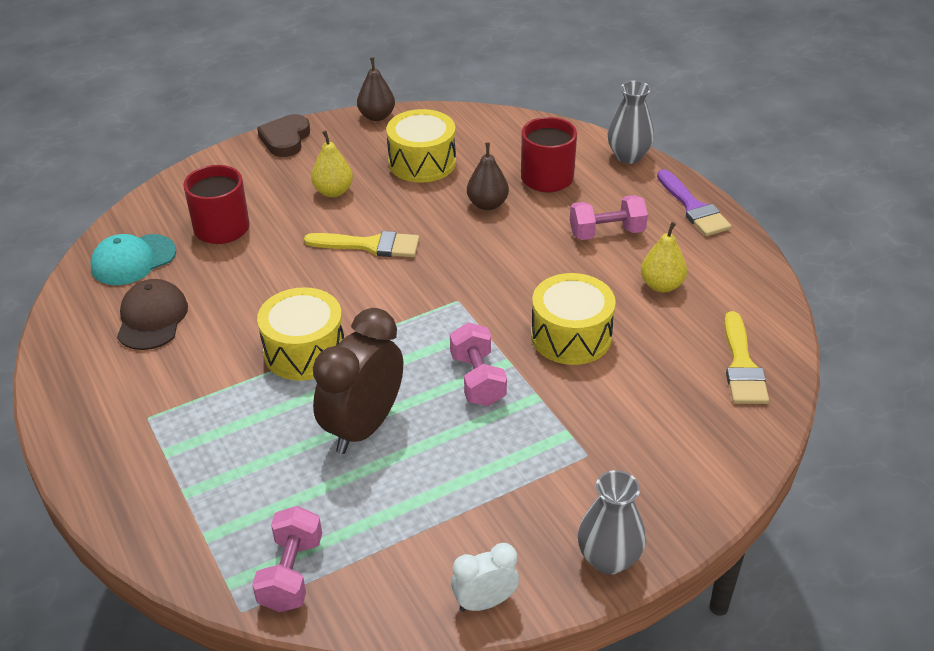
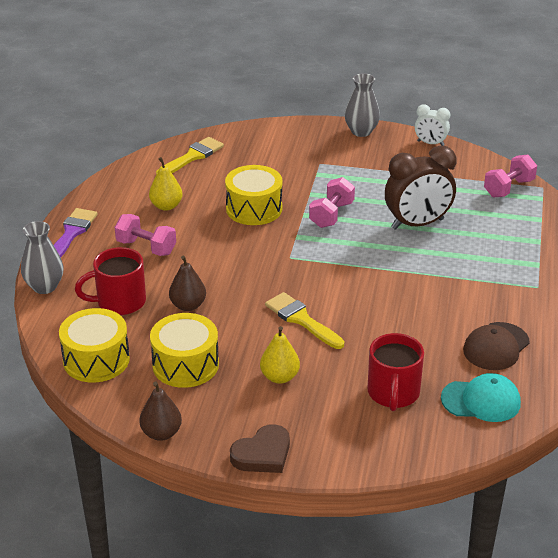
camera: 140 degrees left, 5 degrees down
(304, 351) = (413, 276): yellow drum -> yellow drum (96, 360)

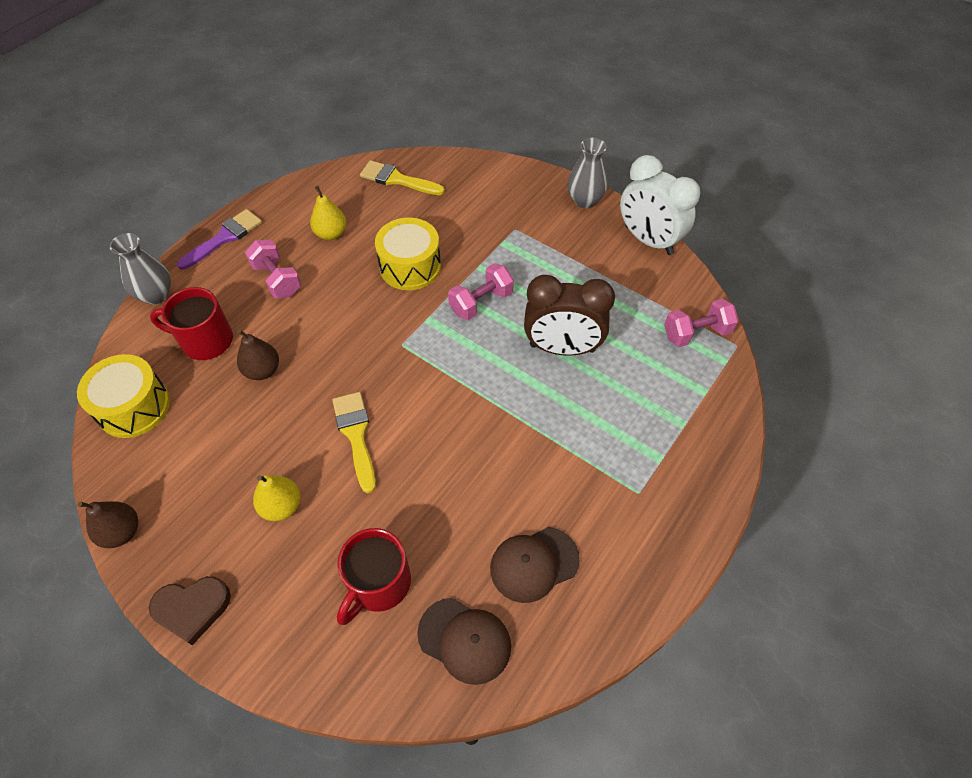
camera: 25 degrees right, 20 degrees up
(185, 365) = (206, 449): yellow drum -> none
(192, 157) = (397, 179): yellow brush -> yellow brush turned 135 degrees counterclockwise
(430, 143) = (648, 240): white clock -> white clock, size x1.85
(481, 401) = (464, 640): turquoise cap -> brown cap

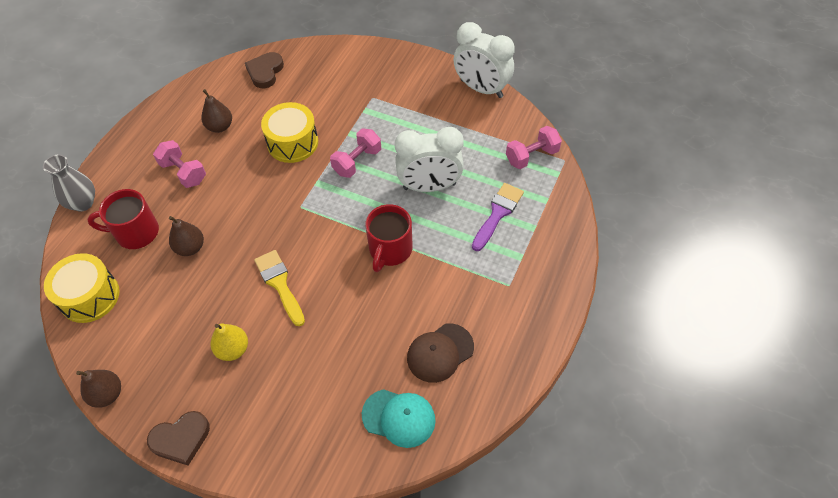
camera: 10 degrees left, 0 degrees up
(224, 238) = (129, 145): purple brush -> purple brush (498, 213)
(331, 234) = (220, 127): yellow pear -> brown pear
(378, 583) = (323, 391): red mug -> red mug (390, 250)
(397, 179) = (265, 72): yellow brush -> brown heart
(464, 640) = (399, 417): brown cap -> turquoise cap
(562, 348) = (429, 186): brown clock -> white clock
(585, 200) = (424, 64): grey vase -> none

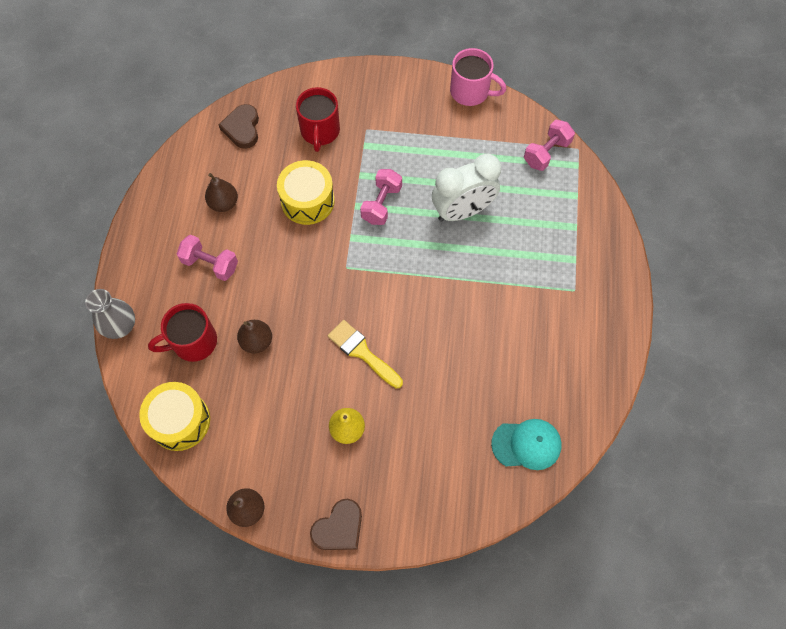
camera: 20 degrees left, 10 degrees up
(390, 250) = (452, 287): red mug -> red mug (320, 131)
(440, 353) = (538, 373): brown cap -> none
(481, 89) = (471, 92): white clock -> pink mug
(498, 213) = (537, 221): purple brush -> none

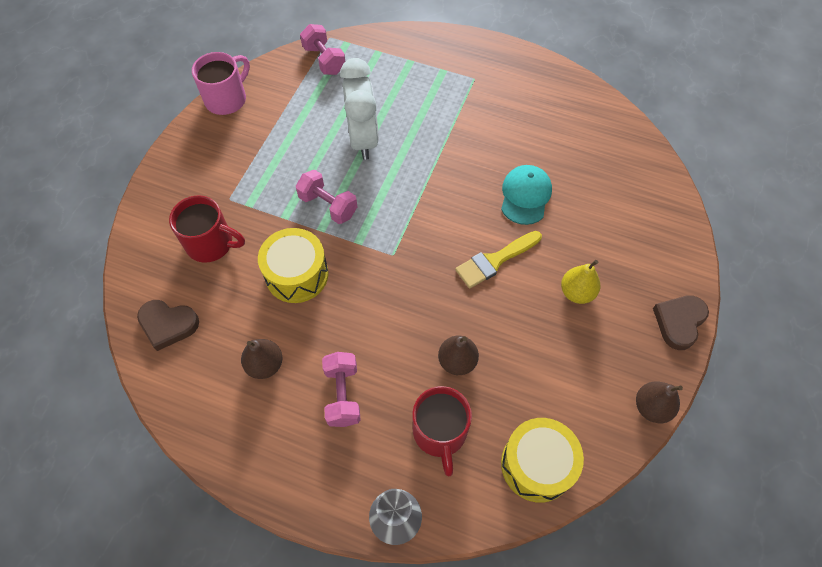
camera: 75 degrees left, 5 degrees down
(210, 264) = (342, 395): pink dumbbell -> pink dumbbell turned 45 degrees counterclockwise
(339, 528) = (679, 322): brown heart -> brown heart turned 120 degrees counterclockwise
(526, 444) = (615, 151): turquoise cap -> turquoise cap (525, 196)

